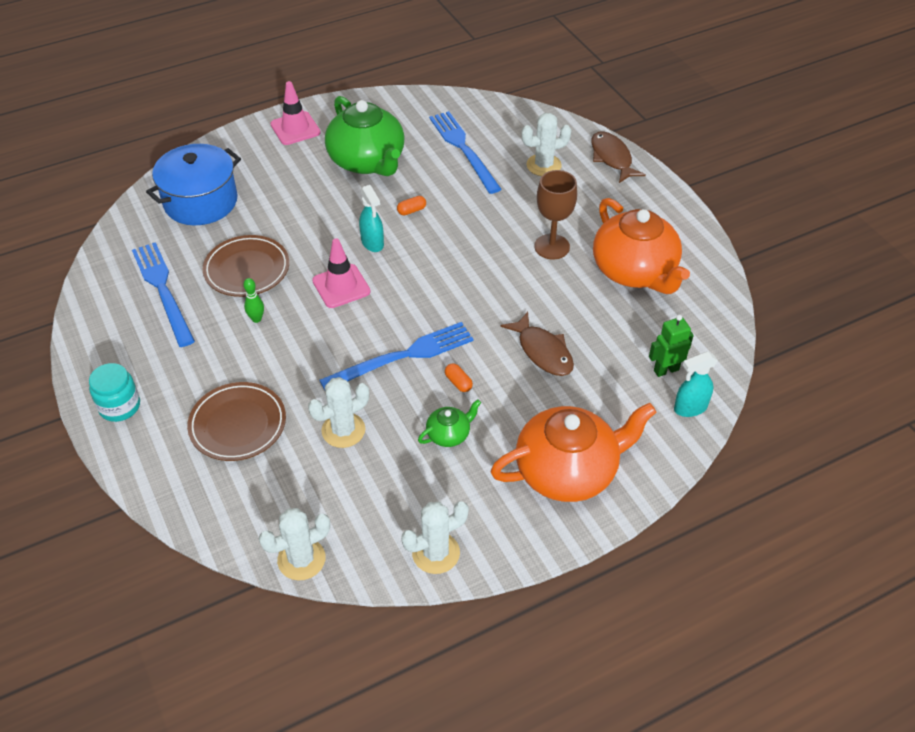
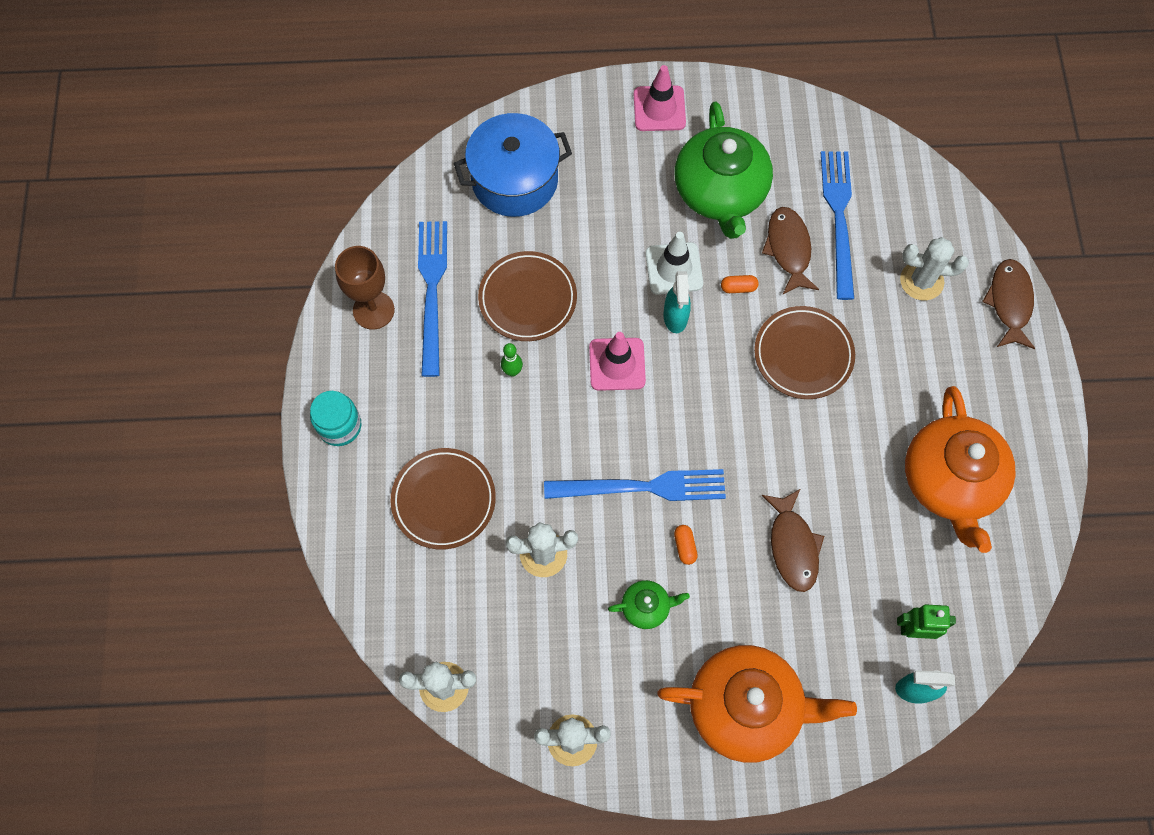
camera: 25 degrees right, 20 degrees up
(356, 215) = (674, 268): none -> white traffic cone
(437, 177) = (788, 249): none -> brown fish
(483, 234) = (803, 355): none -> brown plate
(552, 247) = (872, 406): brown goblet -> brown goblet (373, 310)

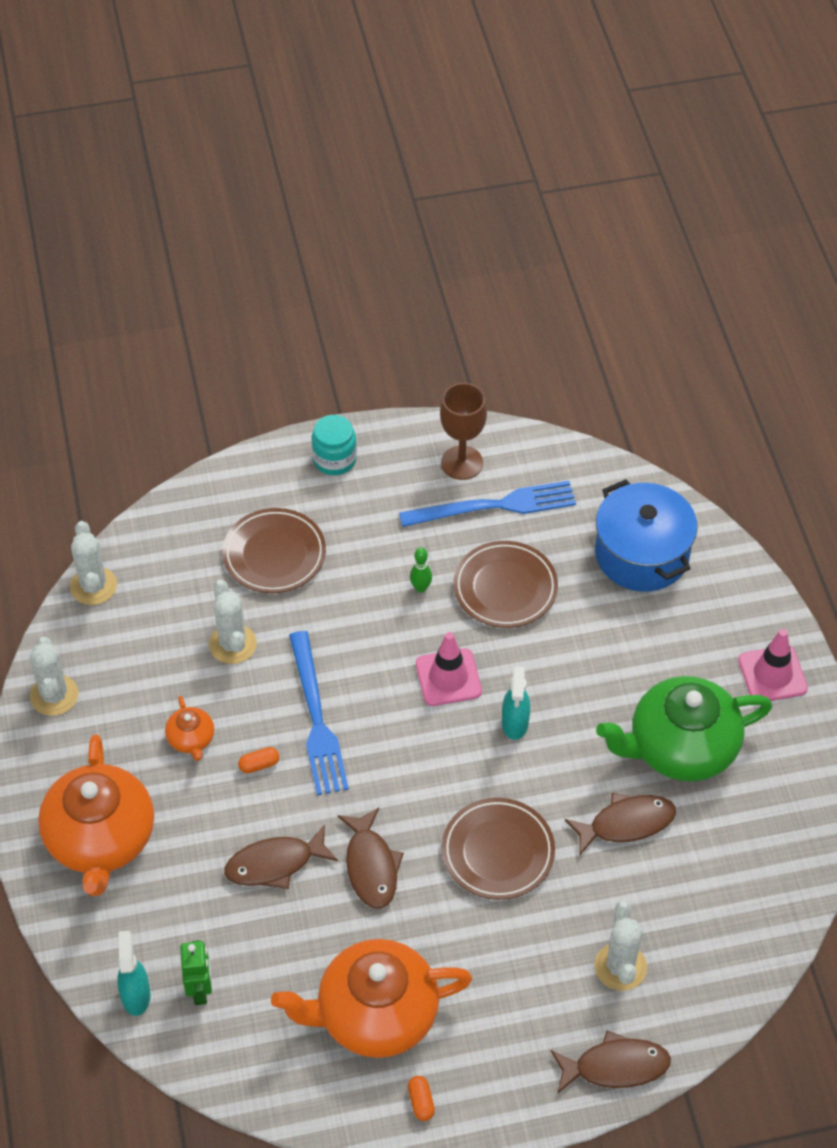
camera: 80 degrees right, 15 degrees down
(646, 607) = (191, 739): green teapot -> orange teapot
(674, 268) = (573, 715): white traffic cone -> none
(675, 317) = (515, 723): turquoise spray bottle -> turquoise spray bottle turned 75 degrees counterclockwise
(738, 288) = (565, 779): orange capsule -> orange capsule (421, 1102)
(805, 462) = (371, 866): none -> brown fish
(839, 218) = (681, 871): blue fork -> none

